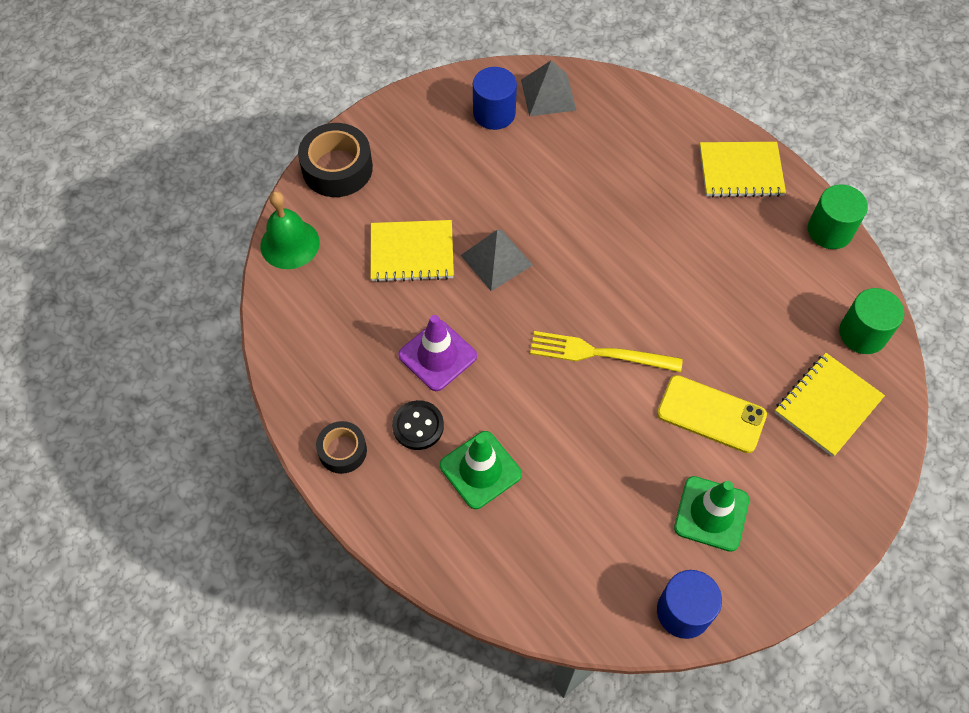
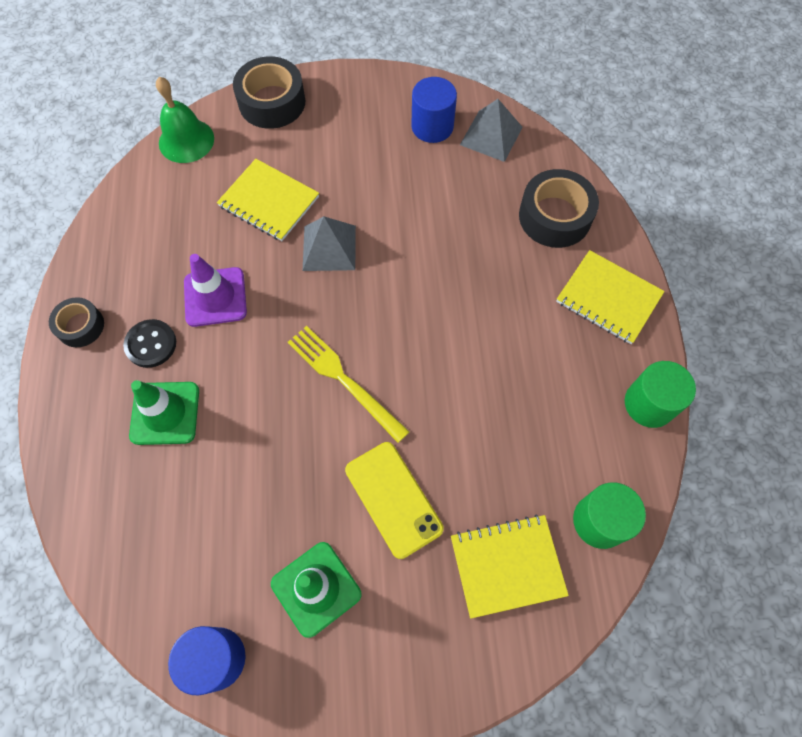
camera: 35 degrees right, 5 degrees up
(651, 132) = (555, 216): none -> black tape

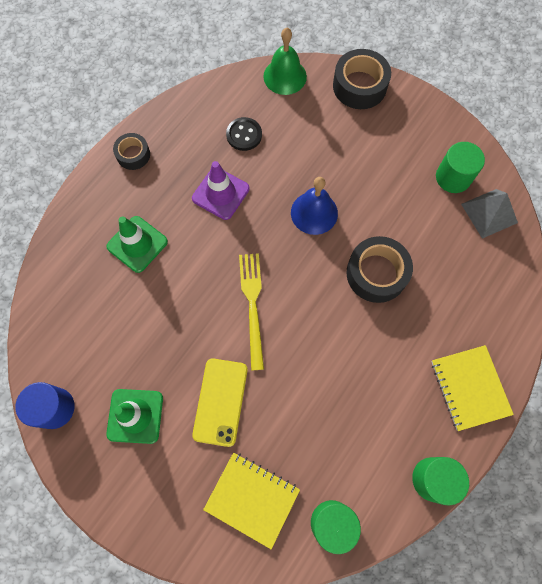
camera: 40 degrees right, 5 degrees up
(151, 344) = (162, 195): black button -> black button (244, 135)
(269, 201) = (302, 154): yellow notebook -> none
(329, 248) = (314, 213): grey pyramid -> blue bell
(432, 126) = (453, 177): blue cylinder -> green cylinder
(555, 216) = (483, 303): black tape -> black tape (376, 273)

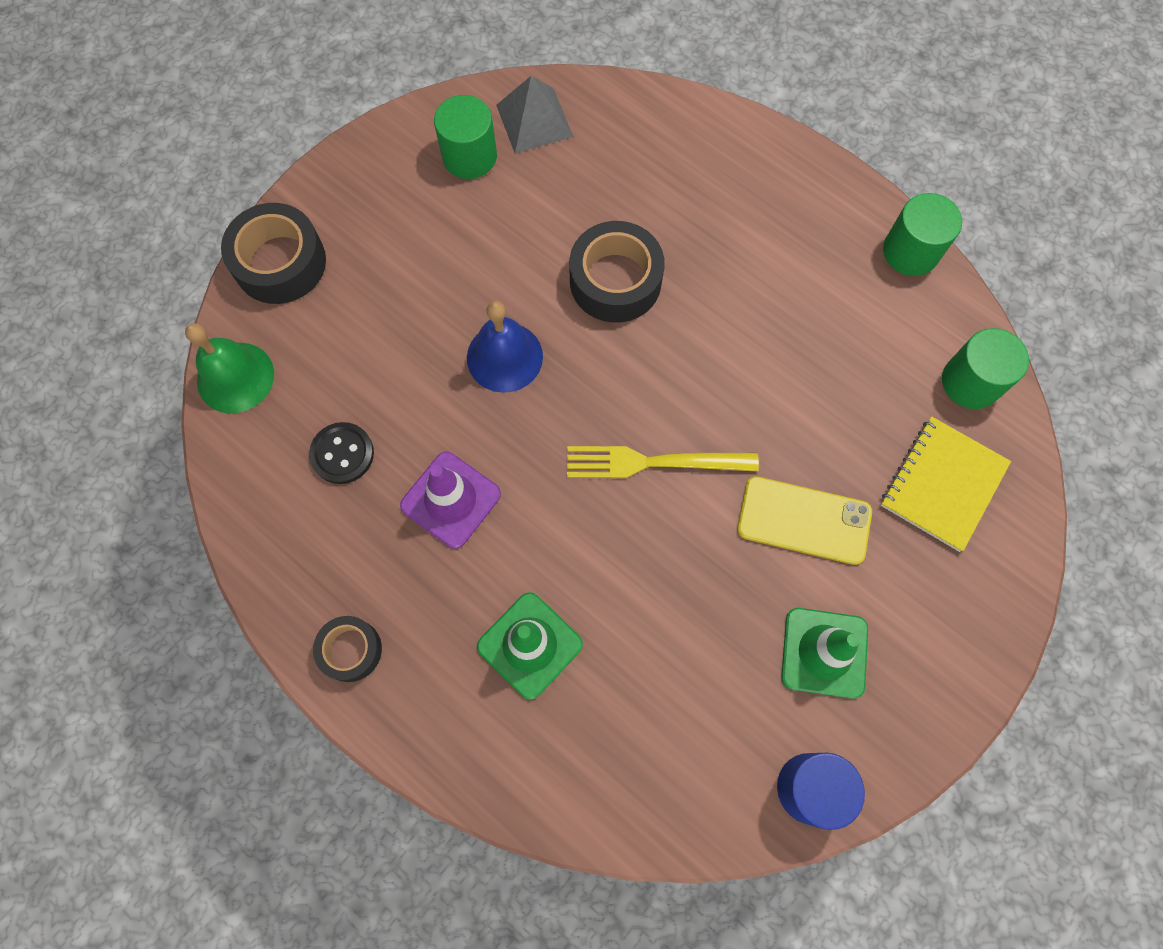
camera: 85 degrees left, 0 degrees up
(470, 388) = (790, 188): yellow notebook -> none

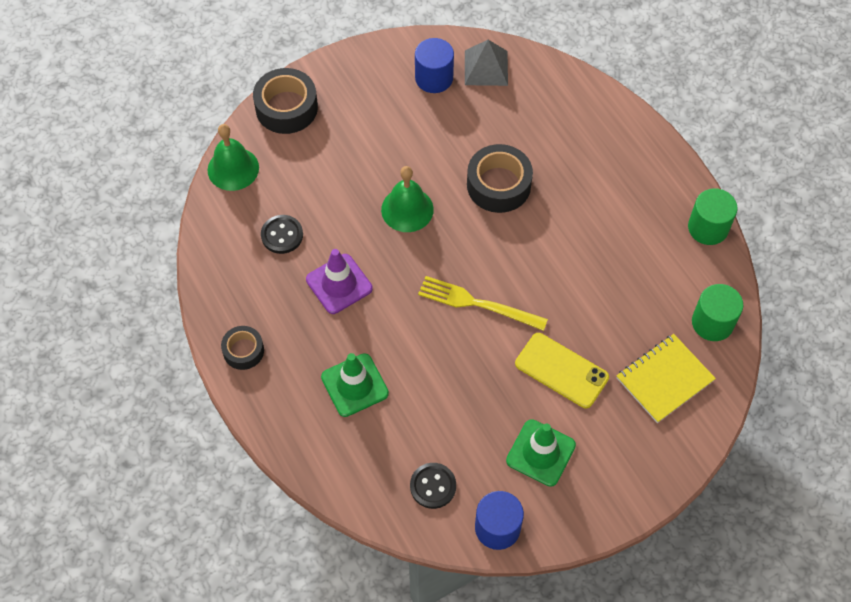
camera: 20 degrees right, 10 degrees down
(469, 156) = (434, 78): green cylinder -> blue cylinder
(504, 357) = (407, 209): blue bell -> green bell
(697, 759) = (433, 486): none -> black button

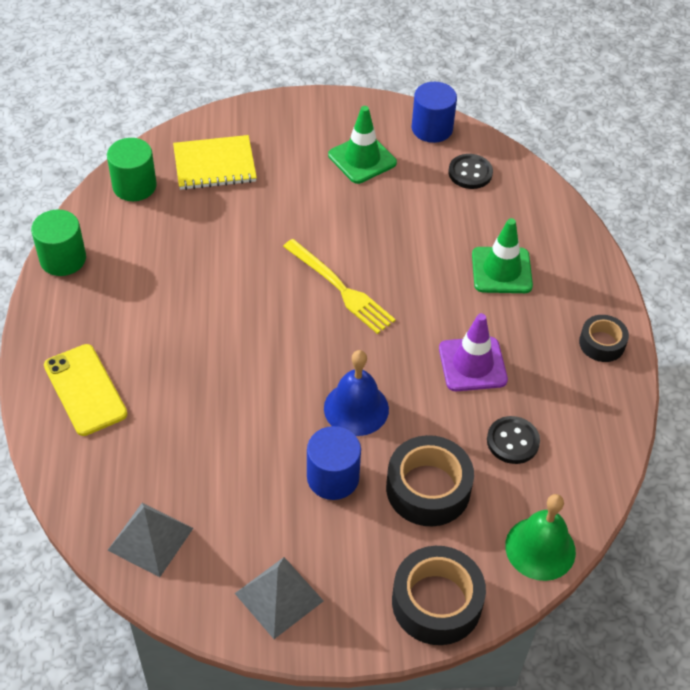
camera: 155 degrees left, 10 degrees down
(385, 70) = (279, 597): none -> grey pyramid
(407, 209) = (356, 408): green bell -> blue bell
(434, 78) = (224, 555): blue cylinder -> blue cylinder (333, 477)
(498, 185) = (238, 390): black tape -> black tape (428, 489)
(561, 370) = (300, 206): yellow phone -> yellow phone (85, 390)

